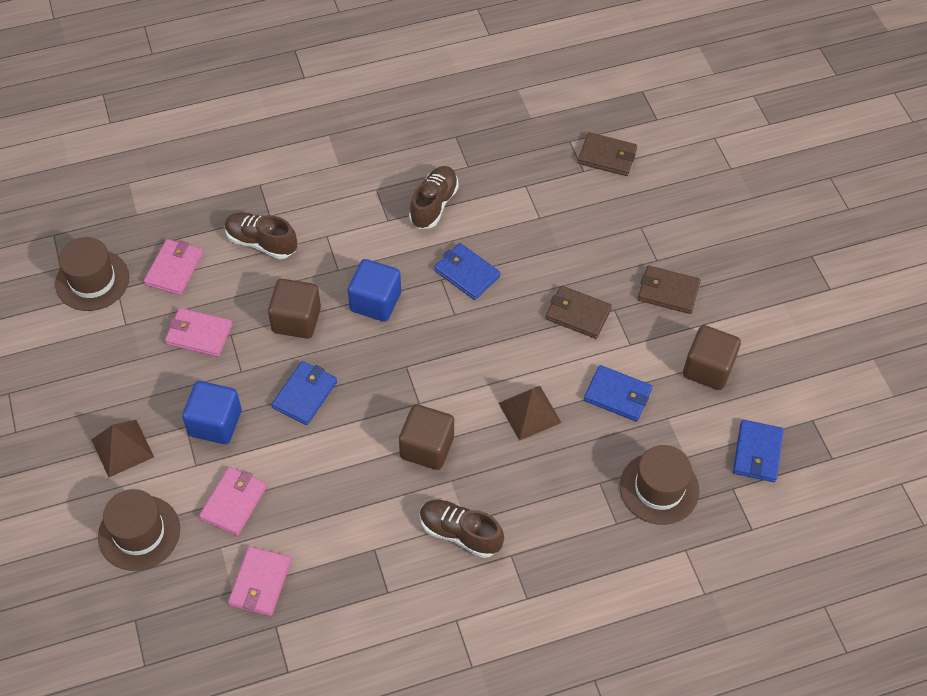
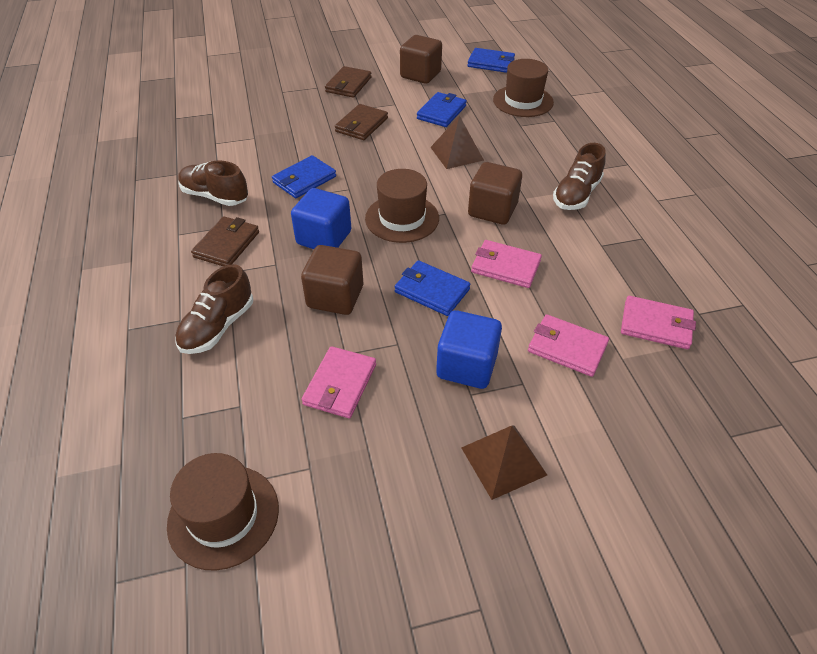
camera: 85 degrees left, 10 degrees down
(139, 533) = (619, 436): brown hat -> brown hat (402, 218)
(174, 269) = (232, 414): pink wallet -> pink wallet (505, 266)
(607, 156) = (202, 101): brown wallet -> brown wallet (227, 244)

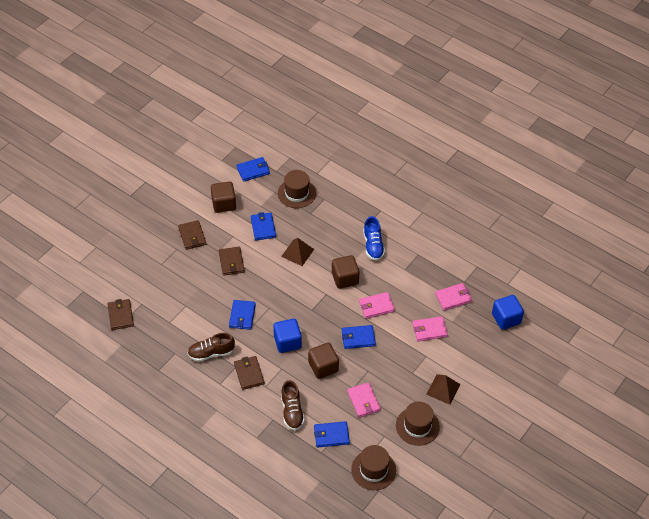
camera: 40 degrees left, 5 degrees up
(176, 112) = (120, 315): none -> brown wallet
(228, 402) = (331, 435): none -> blue wallet
(402, 218) = (310, 309): brown hat -> brown hat (417, 426)
(466, 366) = (401, 362): blue cube -> blue cube (506, 318)
(576, 195) = (373, 245): brown shoe -> blue shoe

